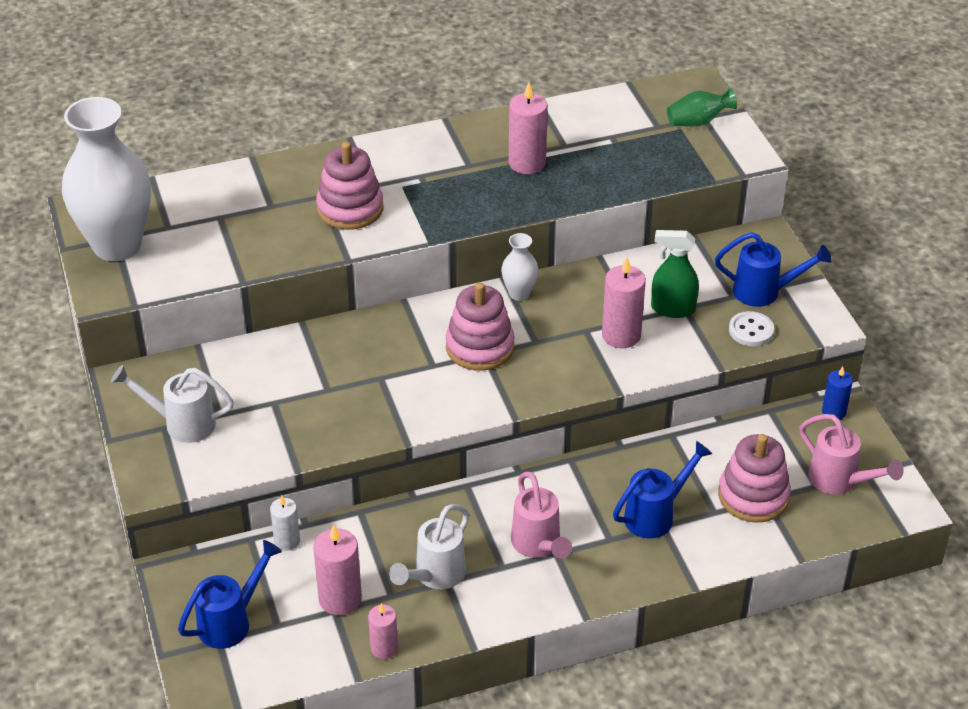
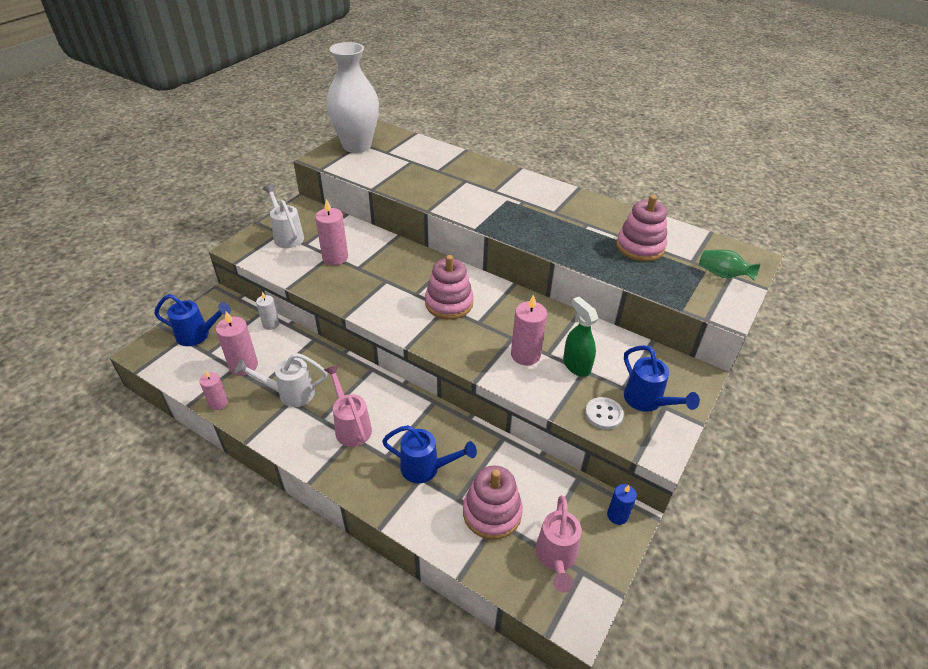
camera: 50 degrees right, 0 degrees up
(350, 208) = (467, 193): pink stacking toy -> pink stacking toy (640, 247)
(519, 294) = (509, 296): white vase -> none
(527, 163) = (585, 230): pink candle -> pink candle (335, 257)
(539, 546) = (351, 426): pink watering can -> pink watering can turned 120 degrees clockwise

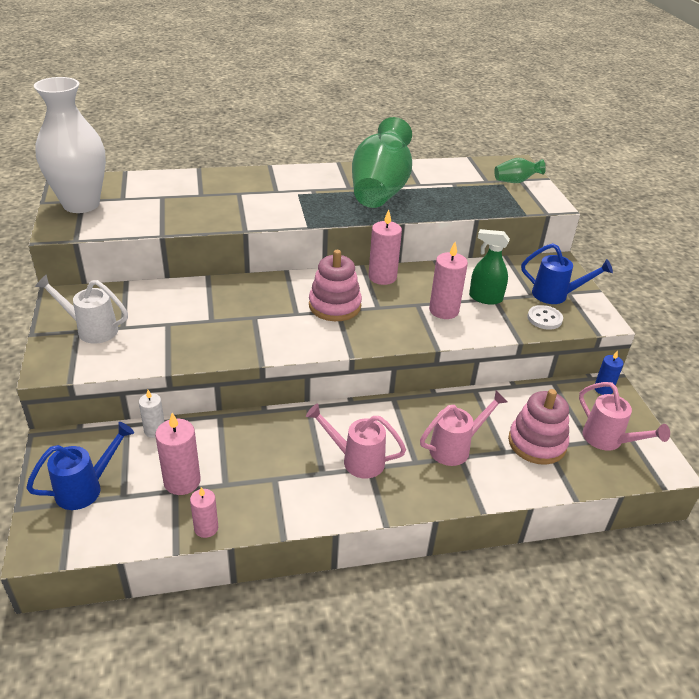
camera: 45 degrees left, 5 degrees down
(290, 394) = (265, 473): white watering can -> none
(335, 257) = (175, 323): pink candle -> pink candle (382, 277)
(426, 468) = (456, 448): blue watering can -> pink watering can
(577, 226) = (380, 190): none -> green vase
(640, 247) = (442, 186): pink stacking toy -> none

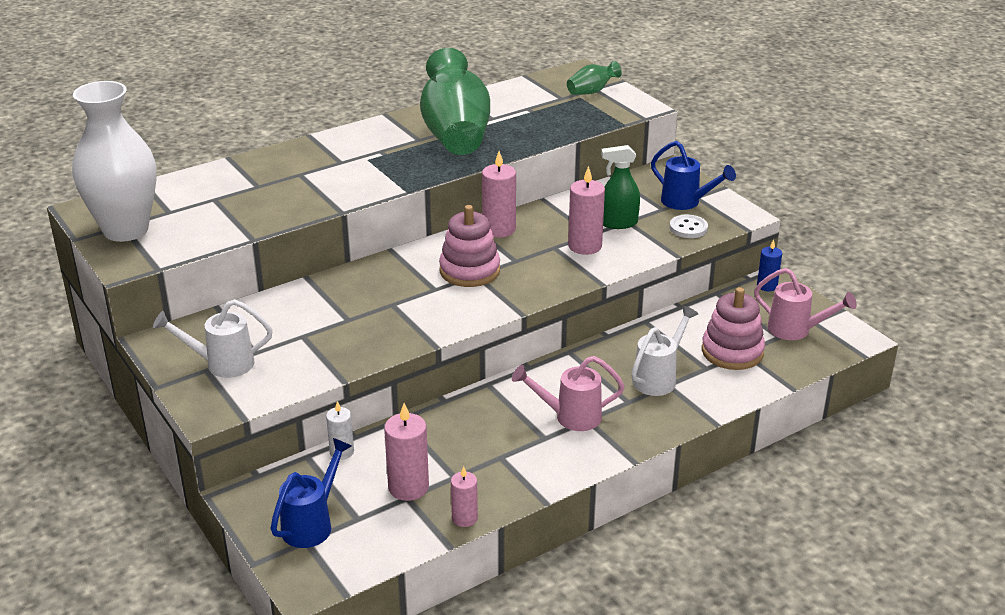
camera: 20 degrees left, 5 degrees down
(456, 448) = (659, 378): pink watering can -> white watering can
(556, 295) = (686, 203): blue watering can -> blue watering can turned 45 degrees clockwise

